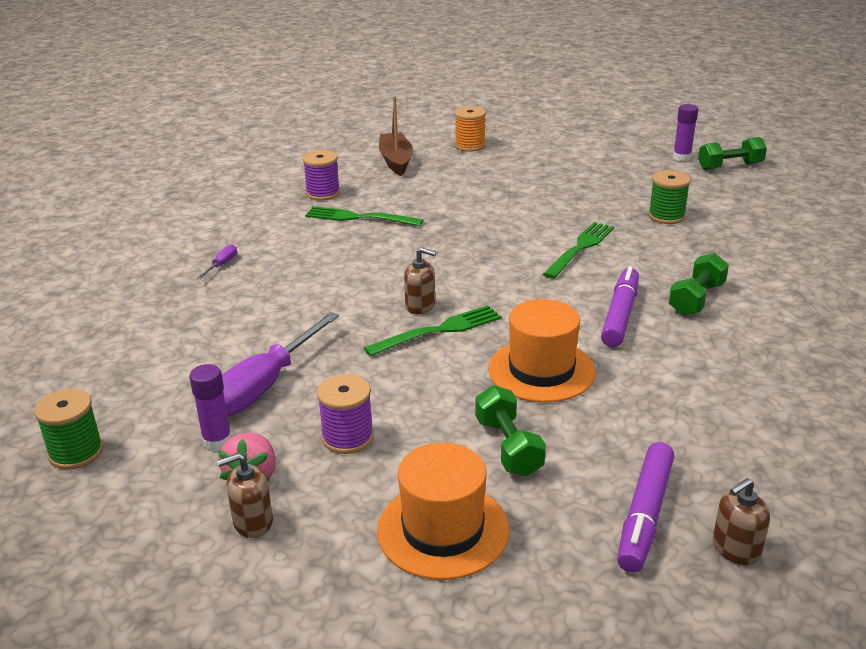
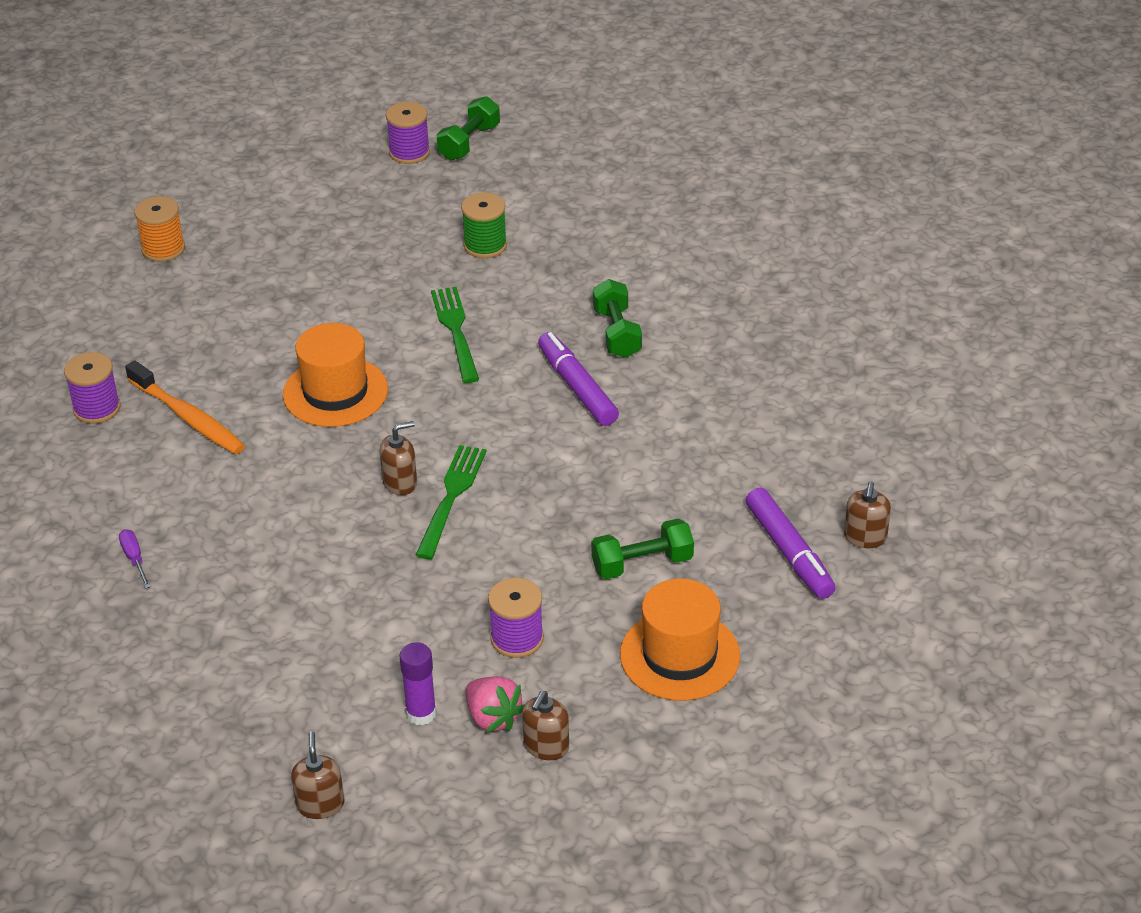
camera: 45 degrees left, 10 degrees up
(76, 452) = (320, 804): green spool -> brown soap dispenser
(264, 386) = (383, 645): purple screwdriver -> none
(359, 218) = (188, 417): green fork -> orange toothbrush
(396, 161) = (110, 316): brown boat -> none
(508, 447) = (642, 564): green dumbbell -> green dumbbell turned 45 degrees counterclockwise
(541, 370) = (582, 482): orange hat -> orange hat (335, 392)
(682, 157) = (409, 152): purple glue stick -> purple spool

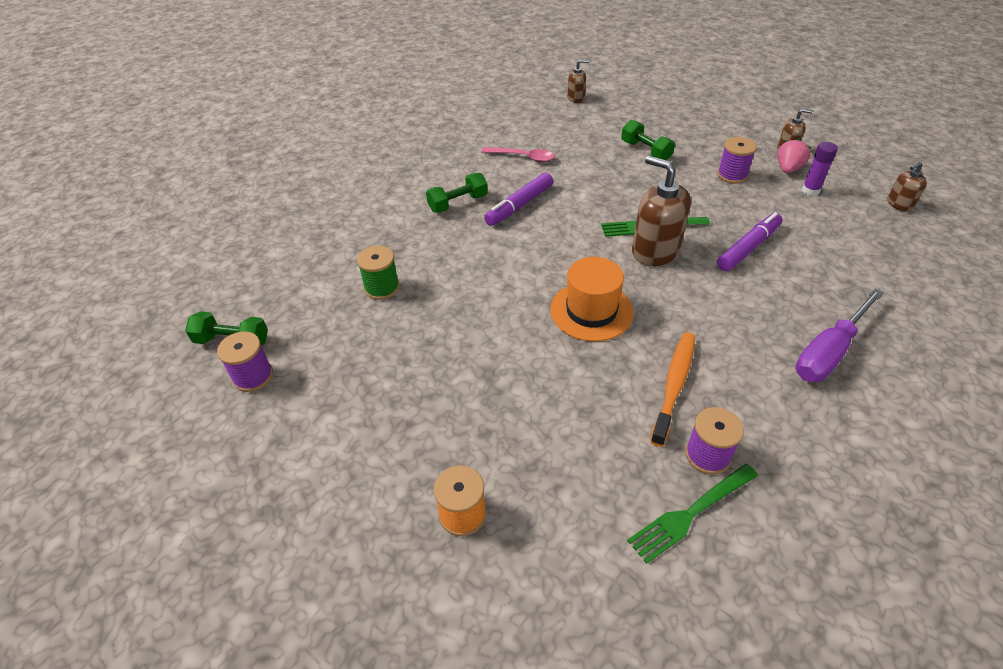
camera: 110 degrees left, 5 degrees up
(134, 558) = (829, 352): purple screwdriver -> purple screwdriver, size x2.40
(400, 482) = (655, 251): brown soap dispenser -> brown soap dispenser, size x1.92
(455, 331) = (491, 272): green fork -> green fork (691, 513)
(679, 655) = (695, 128): orange hat -> none
(700, 422) = (523, 157): none -> pink spoon
(789, 552) = (602, 114): purple marker -> purple marker (748, 248)

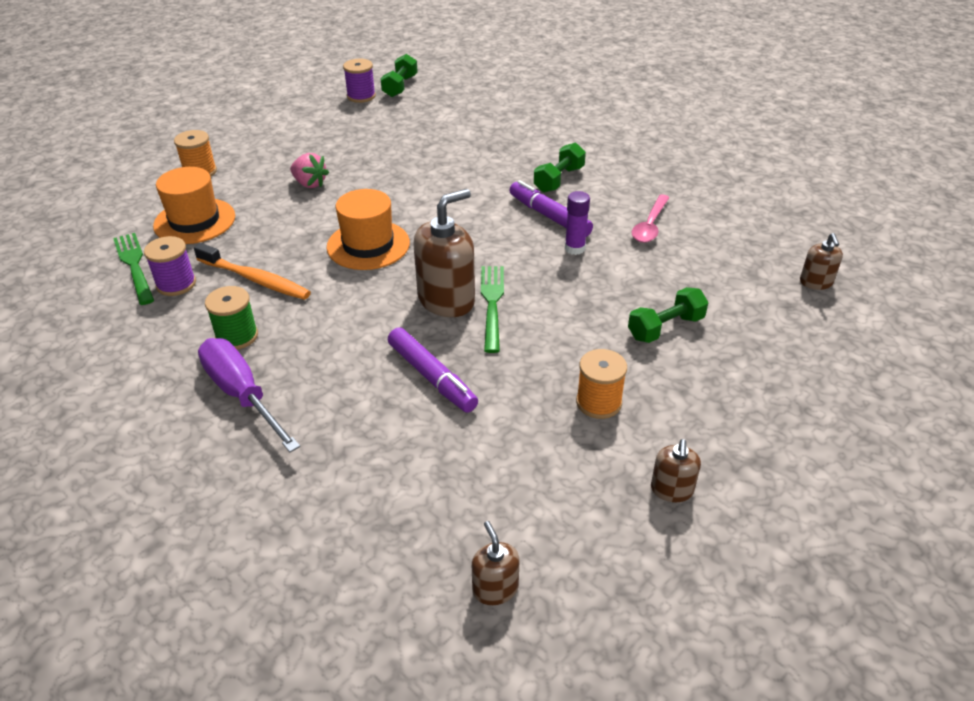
camera: 95 degrees right, 5 degrees down
(382, 288) = (439, 141): green spool -> green spool (237, 336)
(458, 203) = (559, 179): green dumbbell -> green dumbbell turned 60 degrees clockwise
(583, 479) = (194, 221): none -> orange hat
(732, 175) = (598, 402): purple spool -> orange spool
(788, 169) = (613, 473): pink strawberry -> pink strawberry (310, 184)
(810, 190) = (549, 482): purple glue stick -> purple glue stick (575, 248)

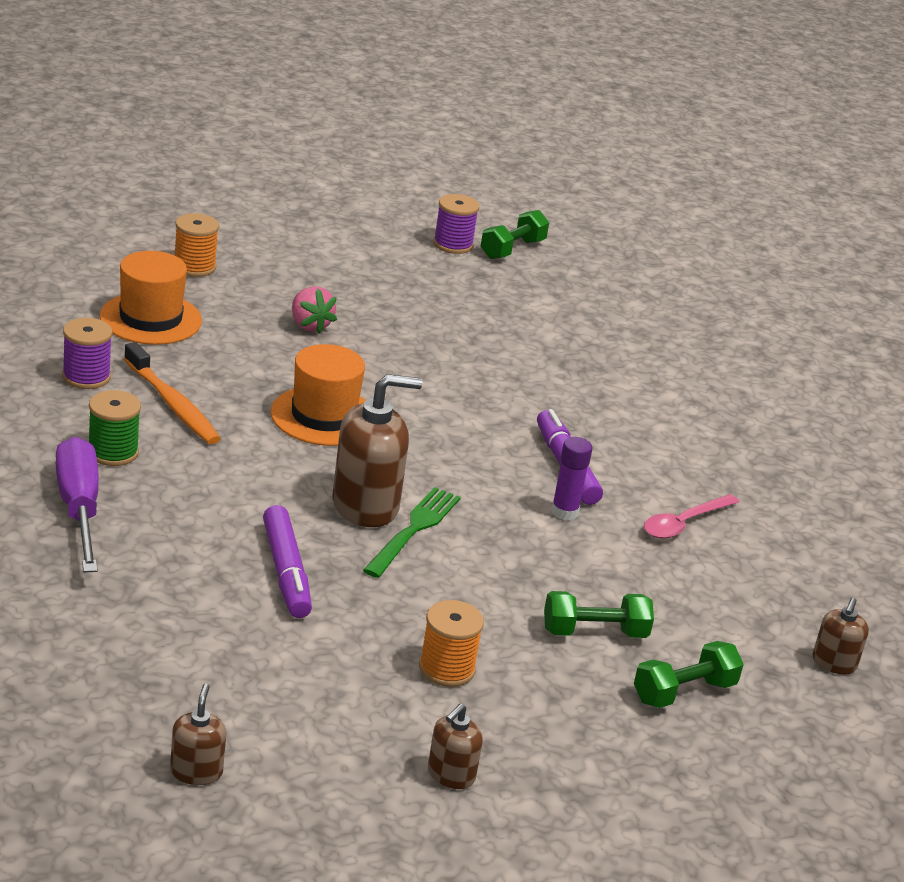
camera: 20 degrees right, 10 degrees down
(134, 266) = (55, 342): green fork -> none
(559, 179) = (617, 431): green dumbbell -> green dumbbell (684, 692)

